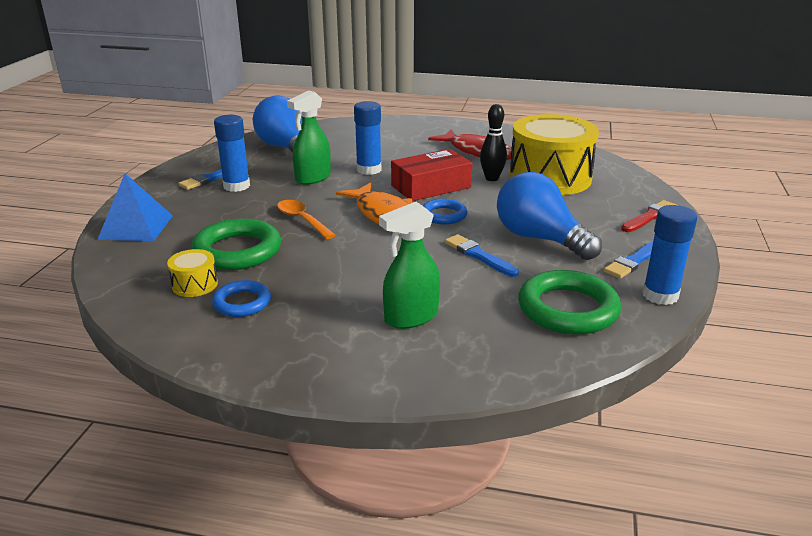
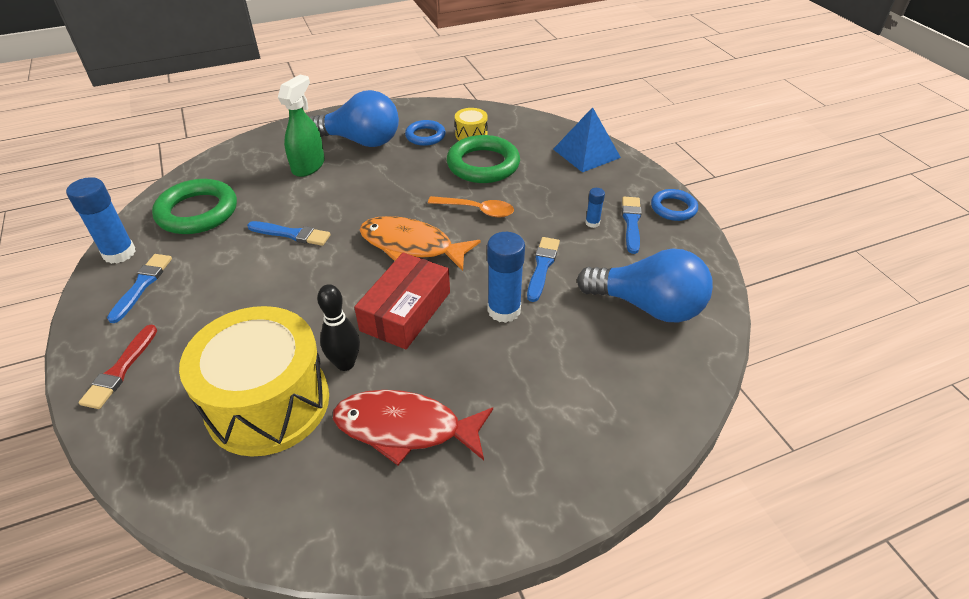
camera: 145 degrees right, 15 degrees up
(236, 186) = (592, 223): blue glue stick -> blue glue stick, size x0.50
(313, 178) = (542, 267): green spray bottle -> blue brush
(443, 215) = (357, 270): blue ring -> blue ring (673, 208)
(540, 239) = (243, 277): blue light bulb -> blue light bulb (361, 141)

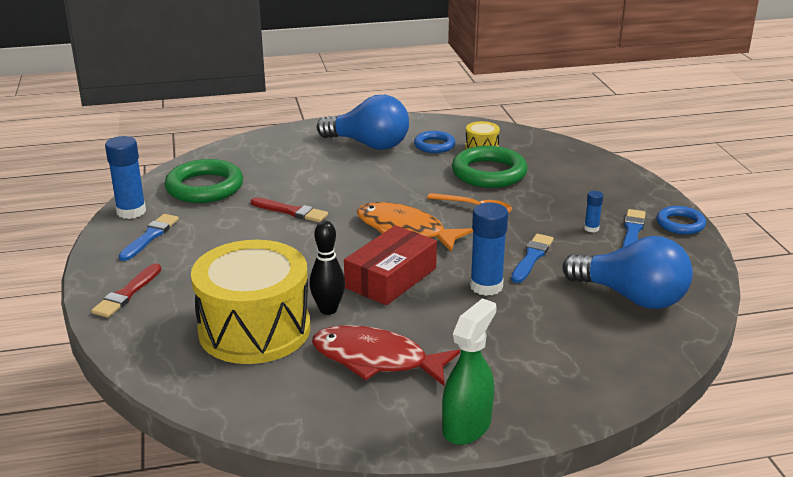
camera: 10 degrees right, 15 degrees down
(291, 234) = (291, 211): blue brush -> red brush
(308, 166) = (314, 160): green spray bottle -> green spray bottle (467, 426)
(586, 153) = (599, 172): blue pyramid -> none

